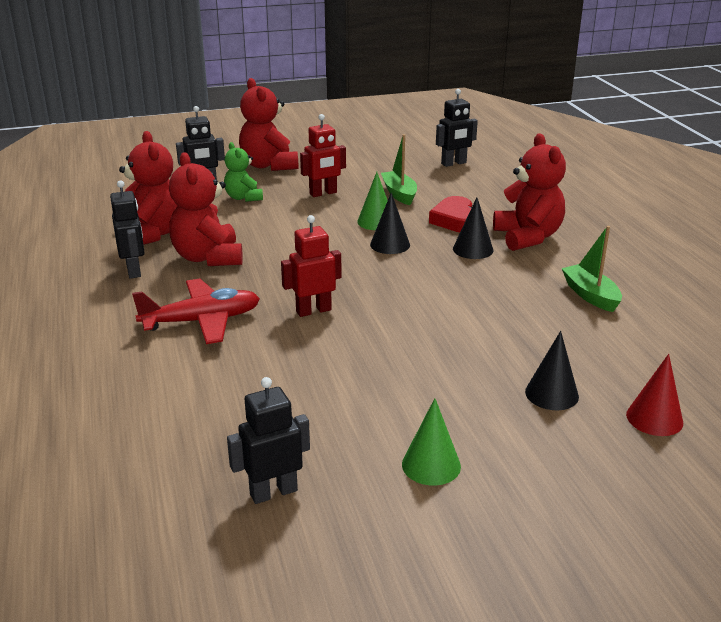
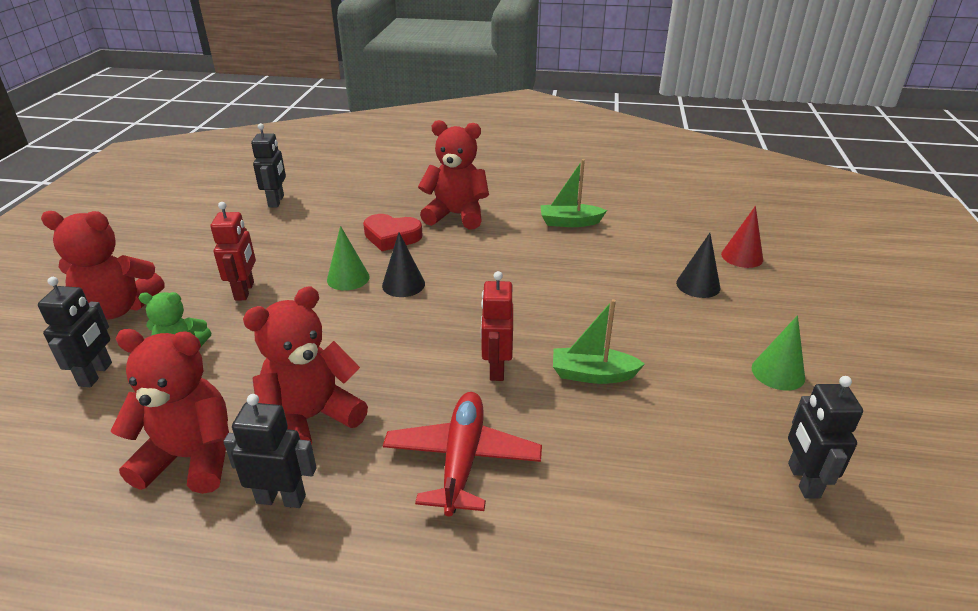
camera: 65 degrees left, 5 degrees up
(208, 258) = (311, 418): red teddy bear -> red teddy bear turned 135 degrees clockwise
(399, 194) = (304, 248): green boat -> green boat (592, 374)
(473, 249) = (453, 246): black cone -> none

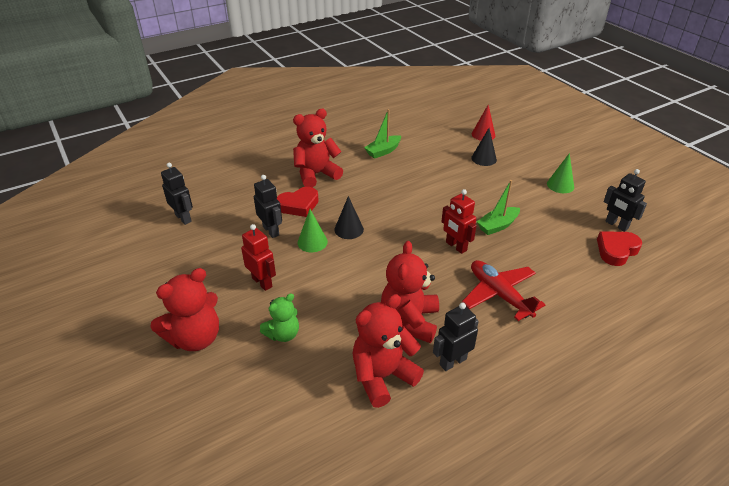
camera: 40 degrees left, 5 degrees up
(96, 374) = (253, 378): black robot -> black robot (271, 231)
(745, 517) = (616, 250): none -> red heart

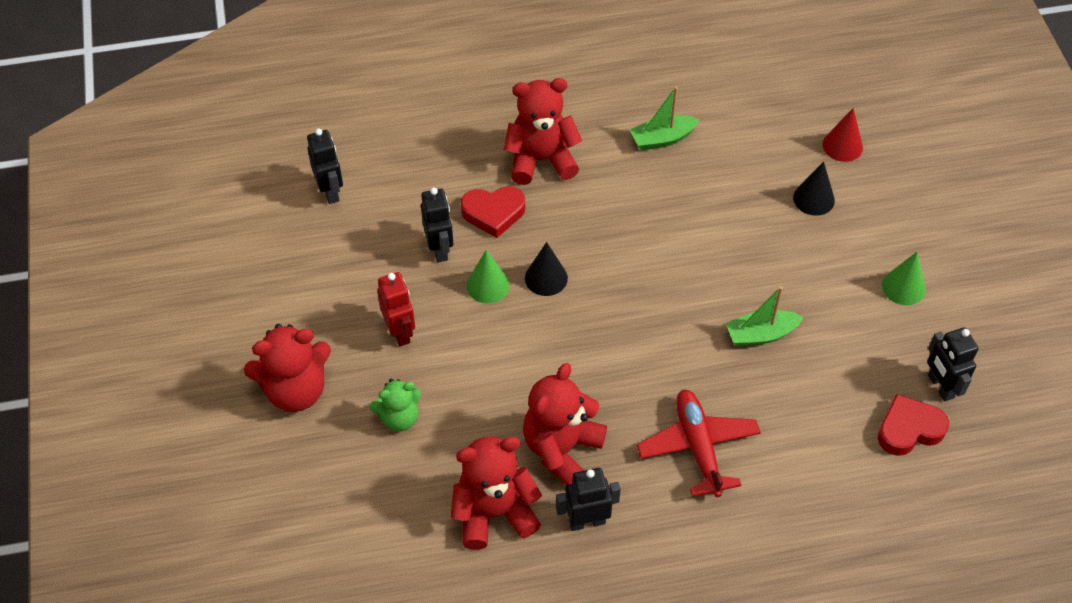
camera: 20 degrees right, 15 degrees up
(456, 246) = (681, 352): red robot -> none

